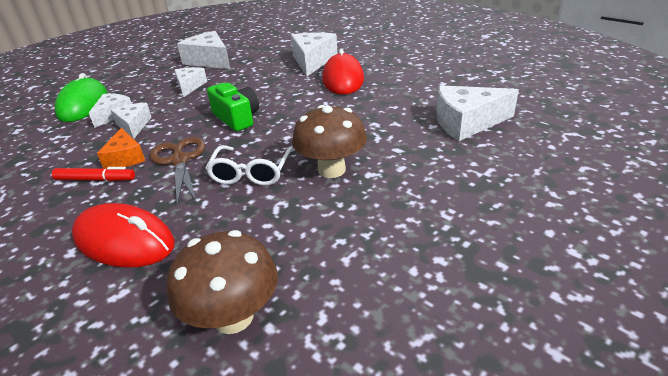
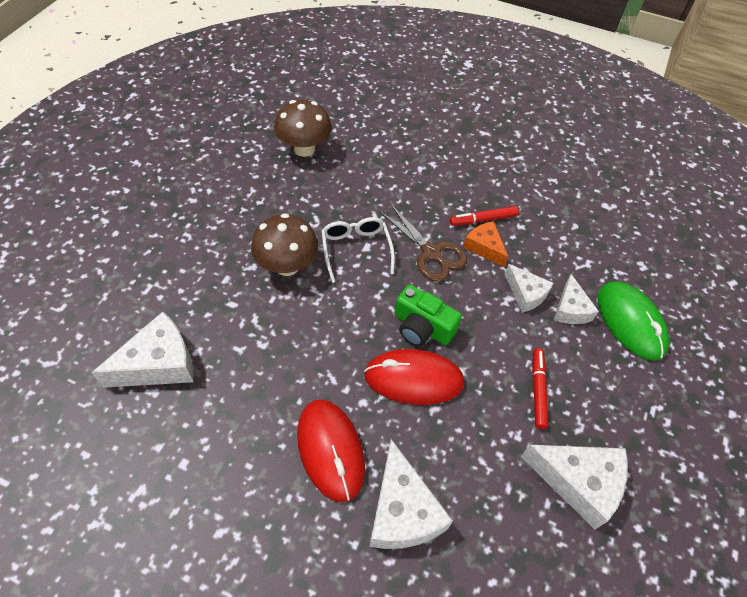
camera: 155 degrees right, 20 degrees up
(124, 241) = (405, 176): red mouse -> red mouse (413, 379)
(190, 86) = (538, 390): white cheese -> red marker

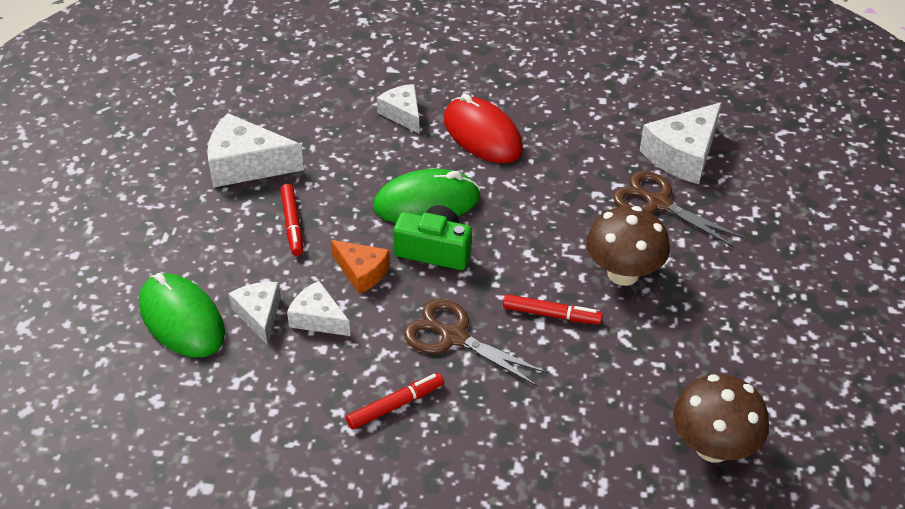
camera: 165 degrees right, 10 degrees down
(218, 319) = (657, 203): none -> brown scissors
(356, 249) = (551, 315): white glasses -> red marker
(402, 510) = (403, 114): white cheese -> white cheese, size x0.61
(413, 379) = (426, 202): red mouse -> green mouse
(484, 247) = (384, 364): orange cheese -> orange cheese (361, 272)

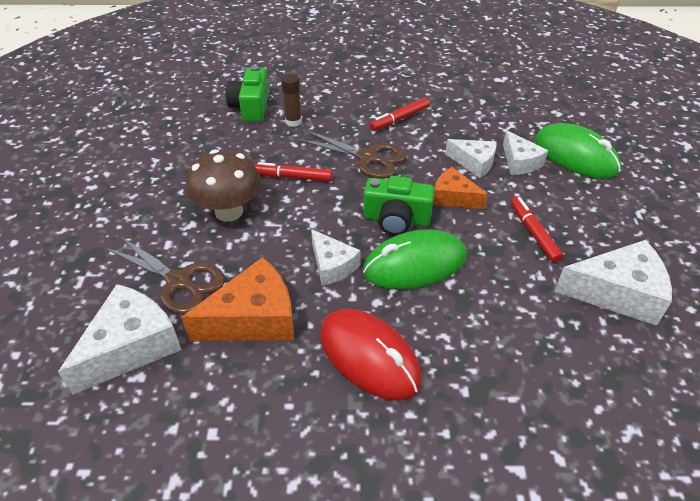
camera: 175 degrees right, 0 degrees up
(403, 114) = (474, 382): white cheese -> white cheese (332, 265)
(554, 412) = (293, 122): none -> brown glue stick
(581, 168) = (253, 318): none -> orange cheese
(622, 451) = (251, 107): none -> green camera
(712, 447) = (192, 112): brown mushroom -> none

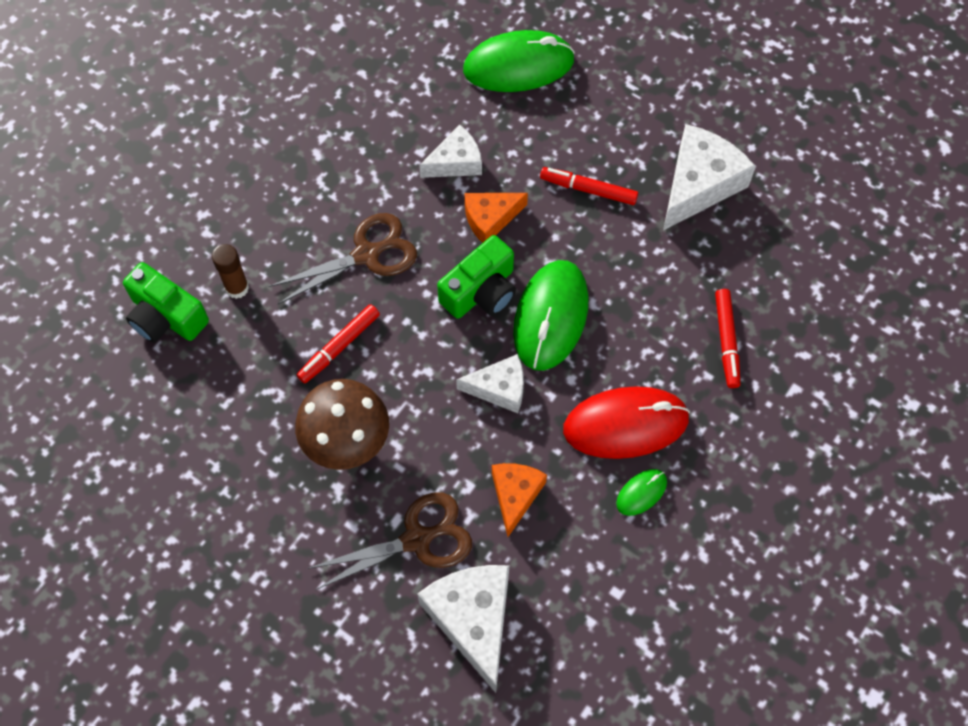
camera: 55 degrees left, 20 degrees up
(253, 318) = (515, 495): orange cheese -> orange cheese, size x0.61
(317, 401) = (641, 493): none -> green mouse
(399, 119) = (325, 177): red marker -> red marker (726, 341)
(519, 162) = (488, 121): white cheese -> none

